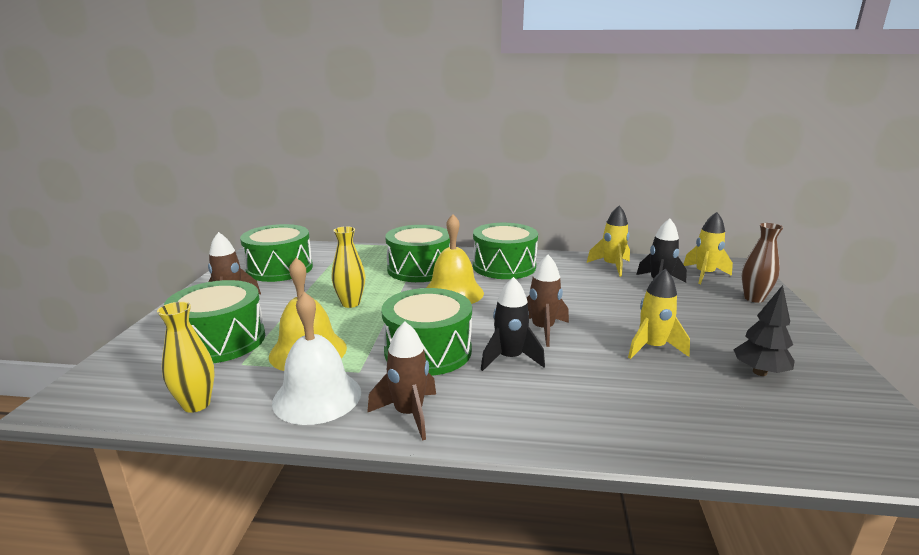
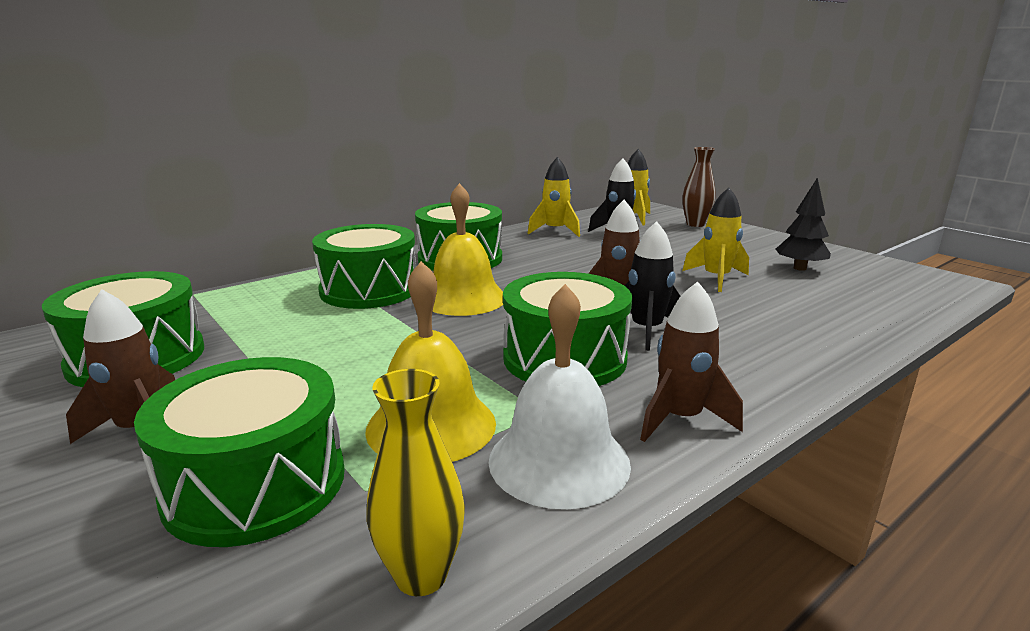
camera: 45 degrees left, 0 degrees up
(350, 303) = (362, 353): yellow vase -> none

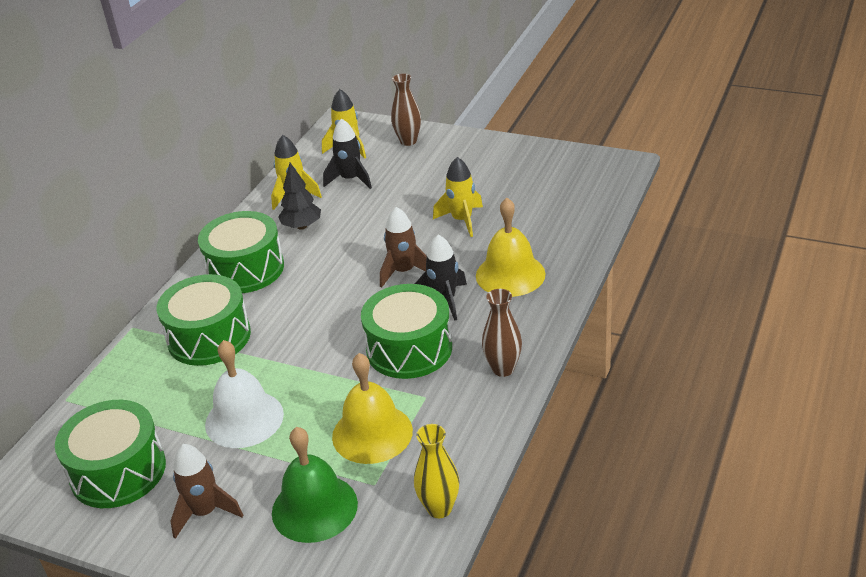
camera: 25 degrees left, 15 degrees up
(256, 484) = (314, 508): green drum -> green bell
(463, 298) = (292, 317): yellow bell -> yellow bell (510, 274)
(559, 461) = (457, 424): white bell -> white bell (244, 419)
(680, 419) = (503, 369): brown rocket -> brown vase
(799, 268) = (515, 183): black tree -> black tree (302, 226)

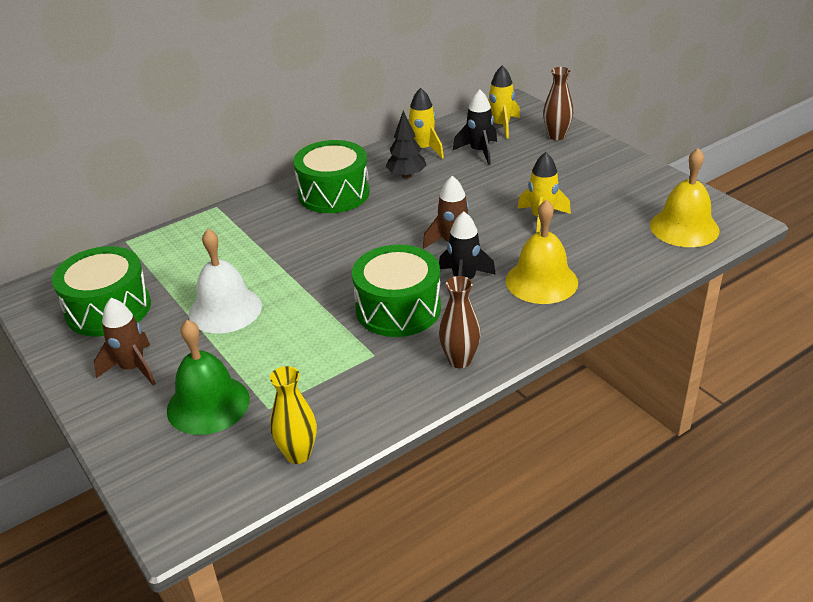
camera: 30 degrees right, 0 degrees up
(209, 337) = (260, 235): green drum -> none
(372, 433) = (305, 365): yellow bell -> yellow bell (684, 227)

